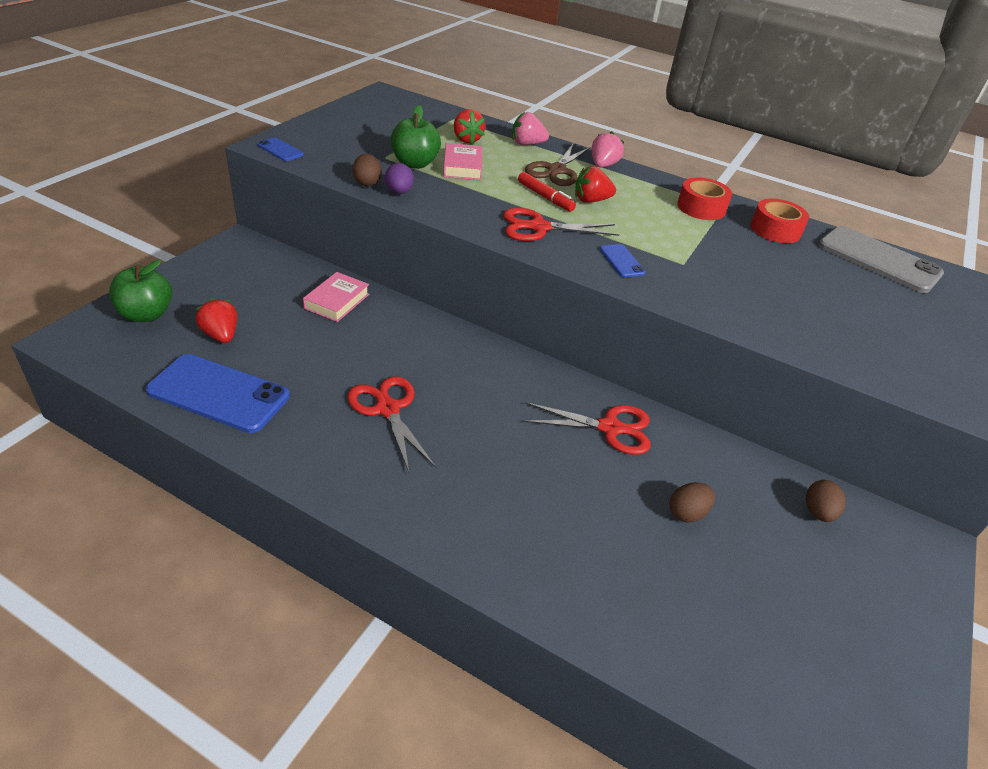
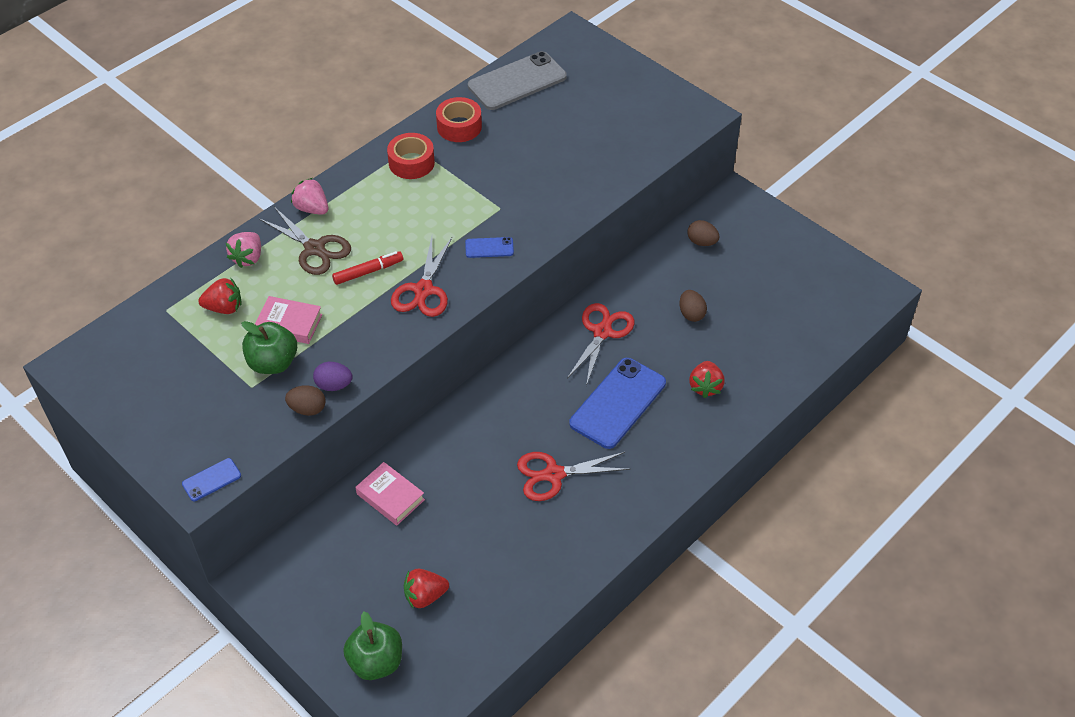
camera: 70 degrees left, 10 degrees up
(219, 393) = (510, 597): blue phone -> blue phone (618, 403)
(591, 200) = (381, 239): red strawberry -> red strawberry (705, 387)

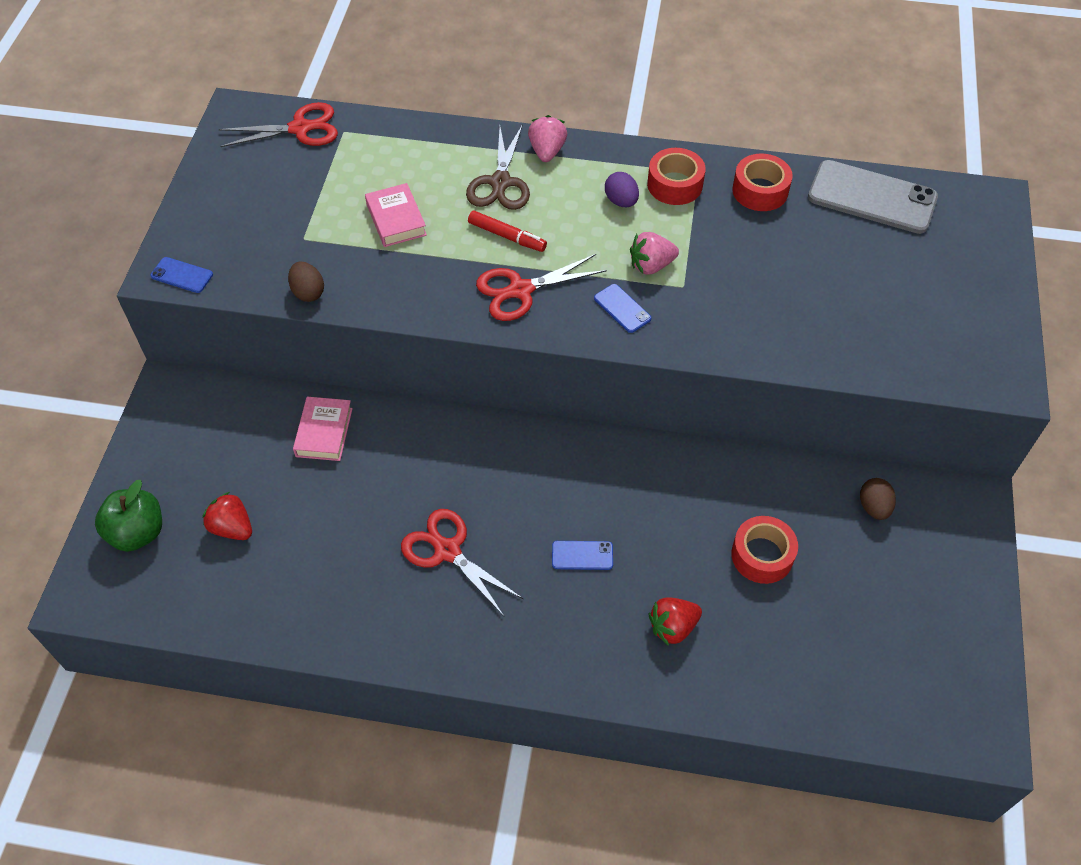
camera: 55 degrees right, 5 degrees up
(224, 308) = (378, 166): red strawberry -> none
(248, 258) = (448, 146): pink strawberry -> pink strawberry (651, 265)
(273, 363) = (342, 236): green apple -> none
(334, 385) = (350, 294): purple egg -> purple egg (621, 201)
(602, 332) = (663, 487): red scissors -> red scissors (300, 128)
(618, 403) = (582, 555): blue phone -> blue phone, size x0.46
(691, 314) = (762, 555): brown egg -> red tape

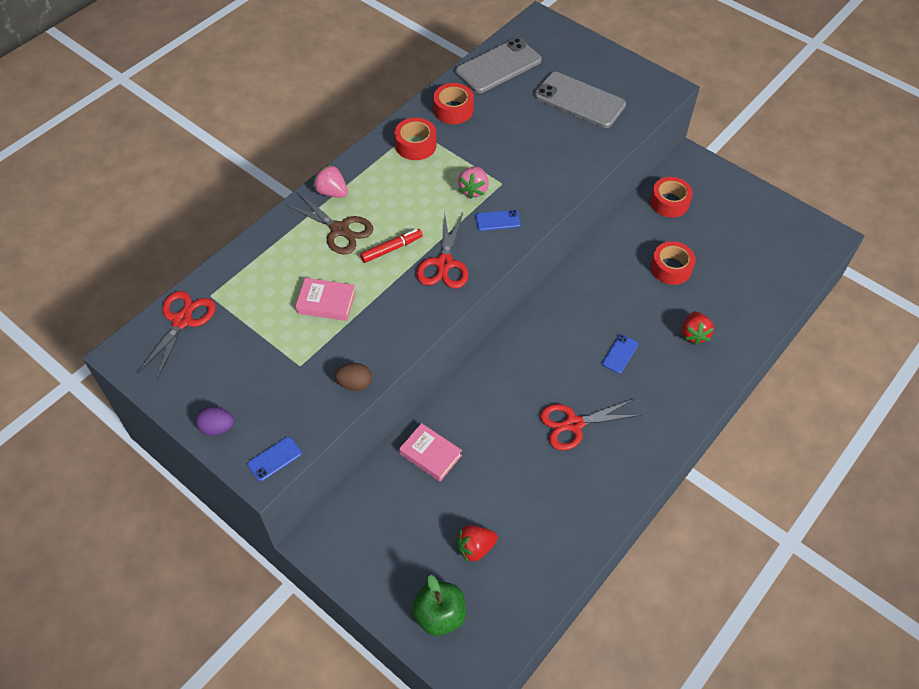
camera: 60 degrees left, 0 degrees up
(621, 201) = (408, 177): purple egg -> purple egg (217, 427)
(874, 507) = (669, 202): brown egg -> red tape
(891, 300) = (579, 100): none -> grey phone

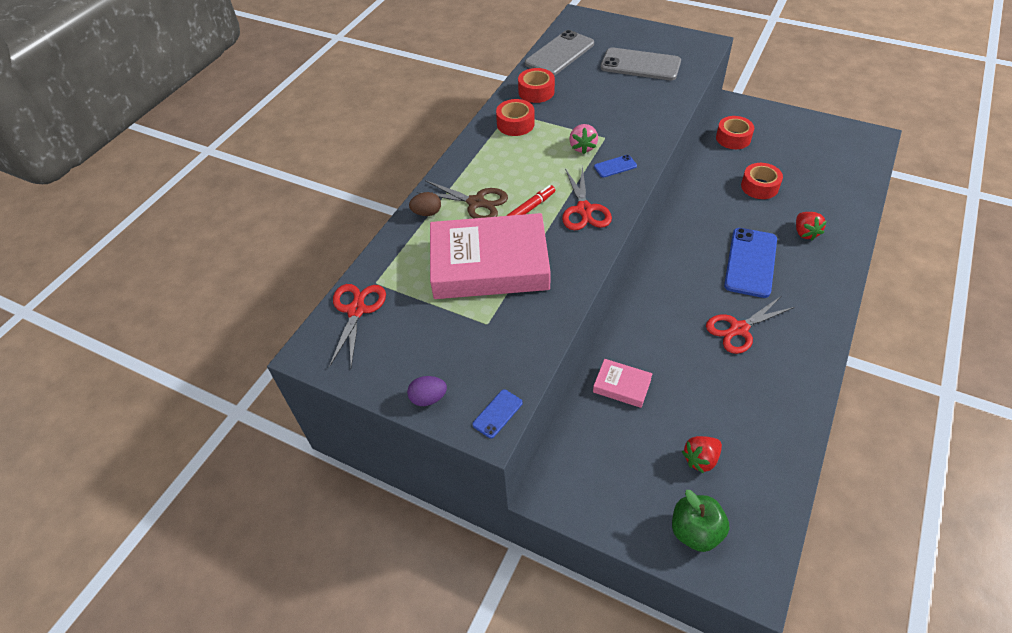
camera: 10 degrees left, 5 degrees down
(326, 302) = (489, 264): pink book -> pink book, size x2.27
(332, 192) = (456, 174): pink strawberry -> none
(355, 384) = (547, 327): brown egg -> brown egg (427, 213)
(620, 354) = (750, 262): blue phone -> blue phone, size x2.19

